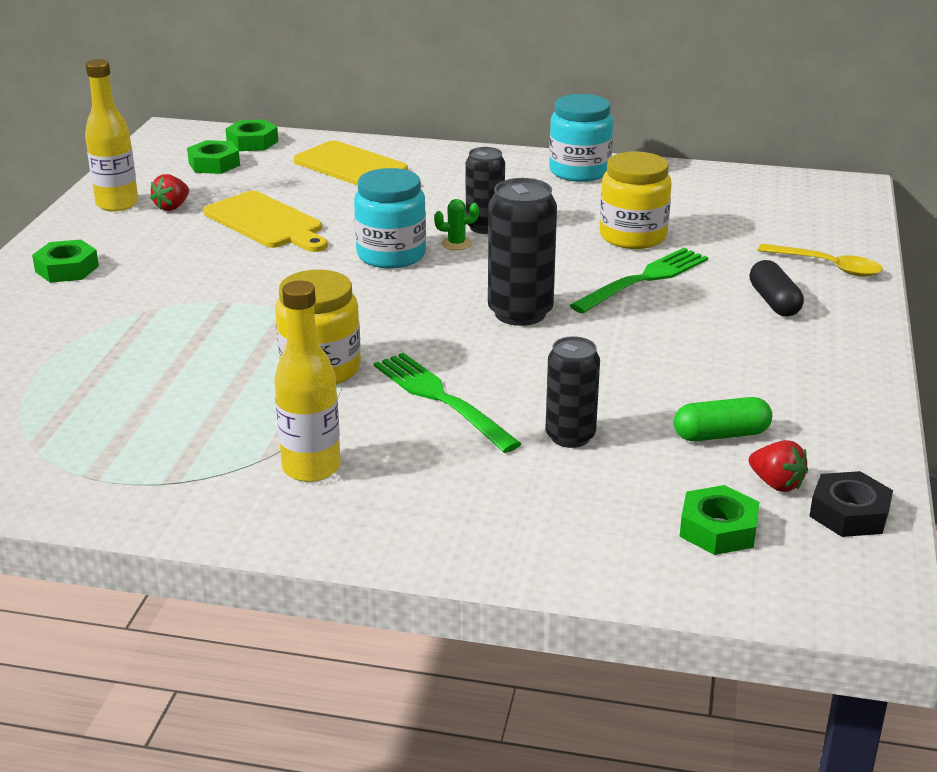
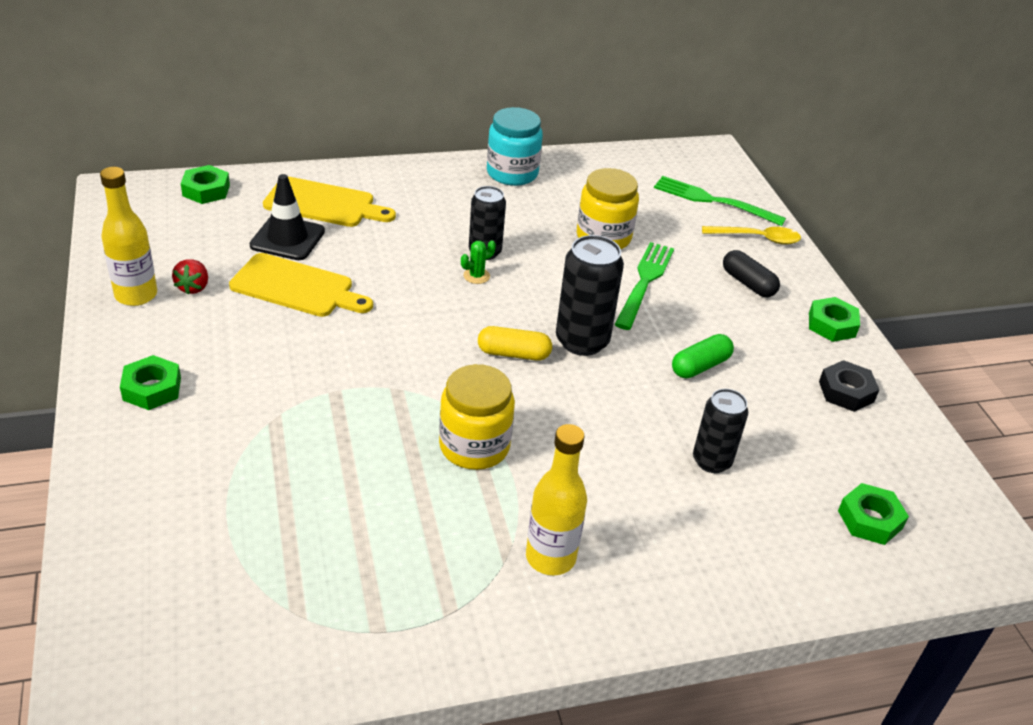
camera: 30 degrees left, 10 degrees up
(214, 164) = (191, 225): green nut -> green nut (831, 325)
(293, 187) = (287, 238): none -> black traffic cone
(391, 255) = (433, 301): turquoise jar -> none
(434, 309) = (513, 354): none -> yellow capsule
(441, 399) = (592, 451): green fork -> green fork (713, 201)
(721, 435) = (807, 427): green capsule -> green capsule (700, 366)
(776, 484) = (874, 463): red strawberry -> none
(849, 513) = (934, 476): black nut -> black nut (846, 391)

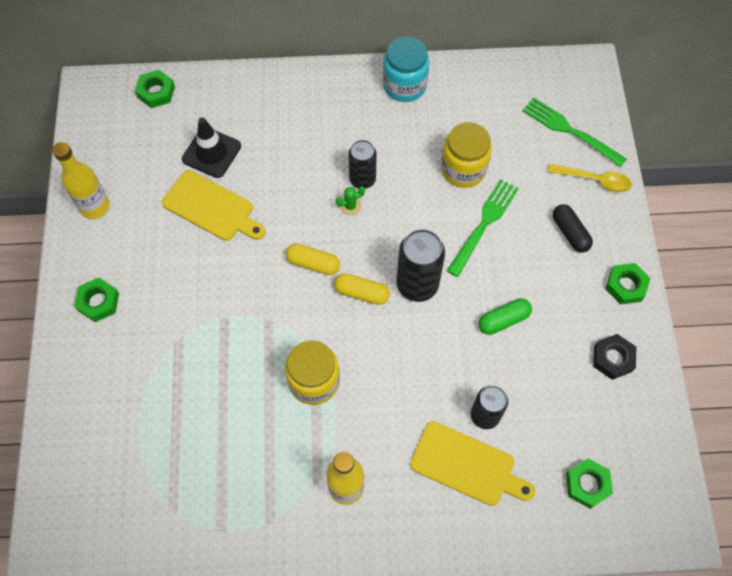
camera: 15 degrees right, 25 degrees up
(193, 287) = (136, 201): red strawberry -> none
(324, 204) = (245, 114): yellow cutting board -> yellow cutting board (467, 465)
(443, 330) = (313, 263): none -> yellow capsule

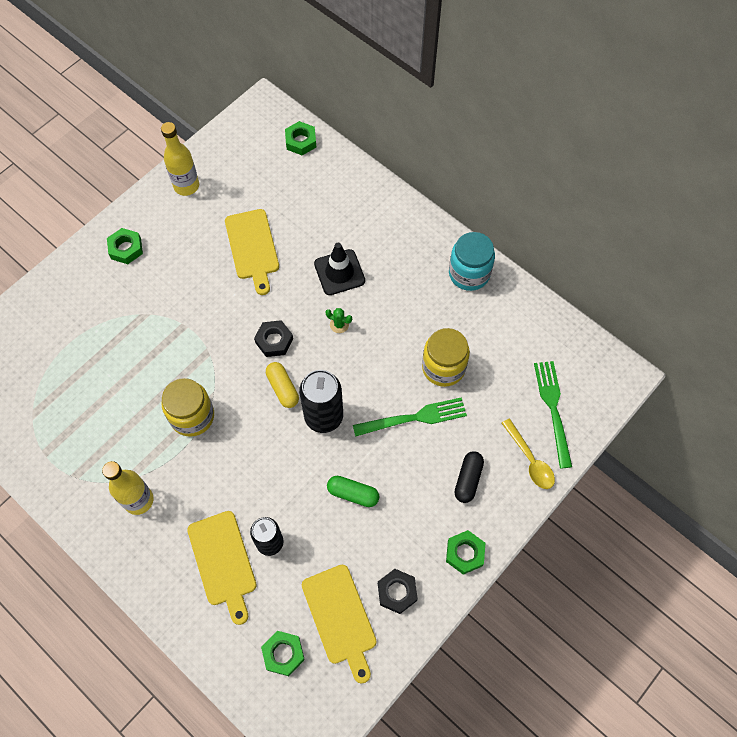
camera: 45 degrees right, 0 degrees up
(211, 153) = (291, 211): black traffic cone -> black traffic cone (339, 272)
(313, 263) = (274, 341): yellow capsule -> black nut
(362, 179) = (367, 313): black can -> none
(596, 417) = (340, 618): none -> yellow cutting board

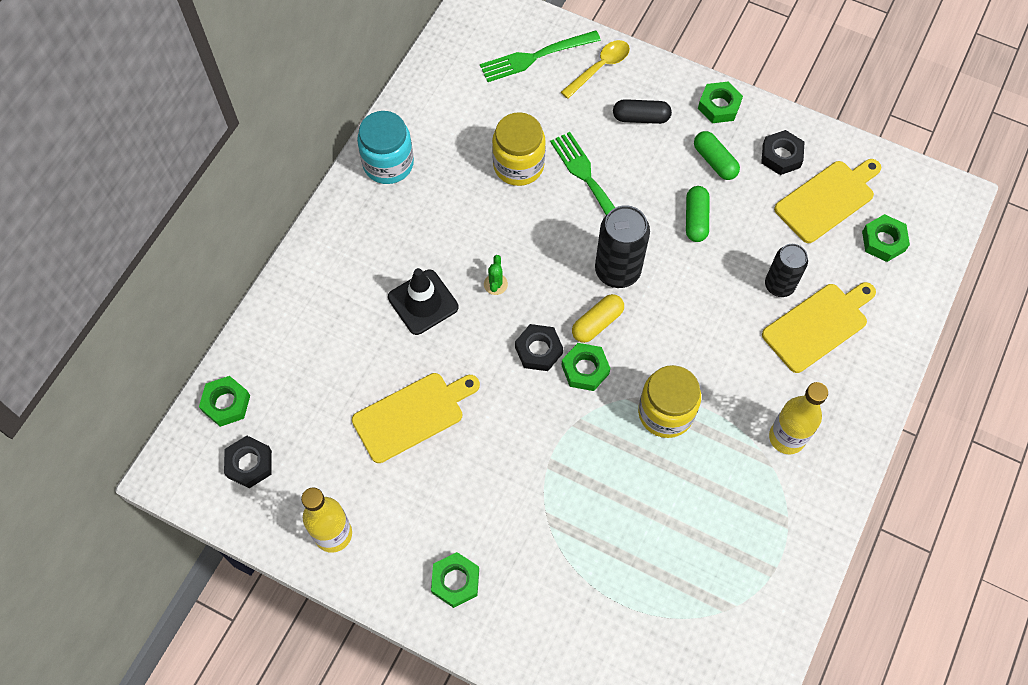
camera: 105 degrees left, 0 degrees up
(247, 369) = (585, 369): none -> green nut
(253, 148) = (249, 464): none -> black nut
(406, 529) = (714, 161): none -> green capsule

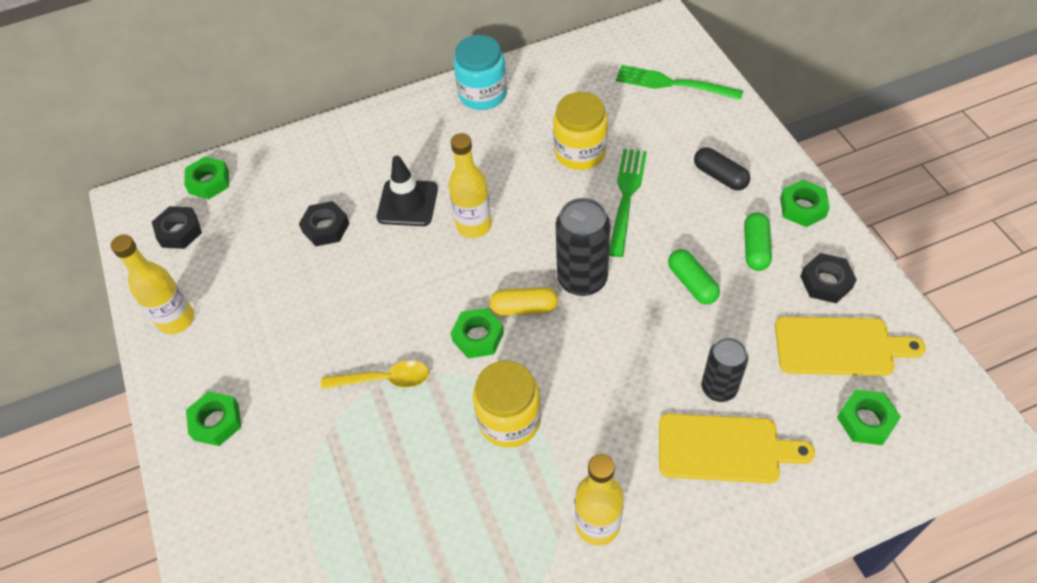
camera: 45 degrees right, 10 degrees down
(412, 415) = (316, 277): yellow cutting board -> none
(495, 284) = (474, 225): green cactus -> yellow bottle
(538, 350) = (456, 296): black nut -> black nut (326, 228)
(599, 68) = (720, 120): yellow spoon -> yellow spoon (384, 379)
(696, 219) = (692, 283): green capsule -> green capsule turned 75 degrees counterclockwise

